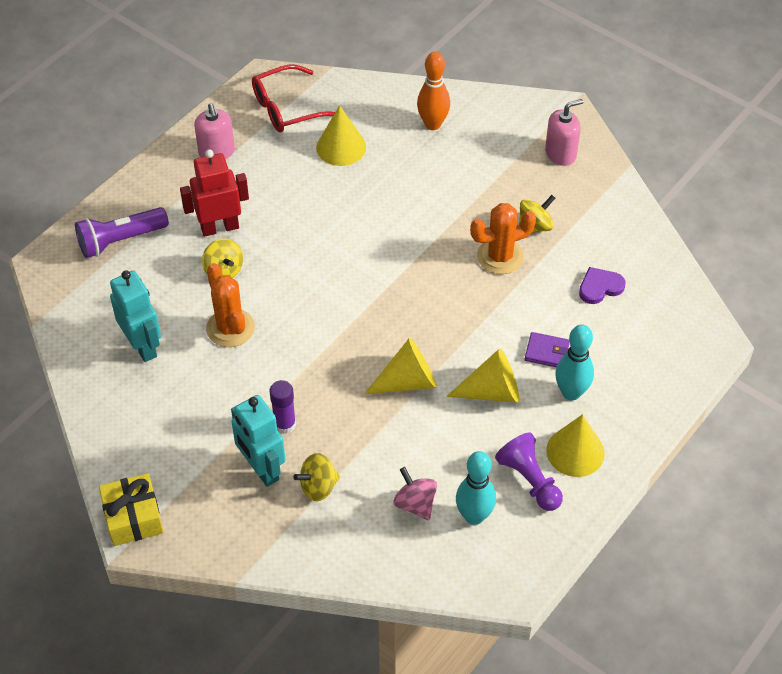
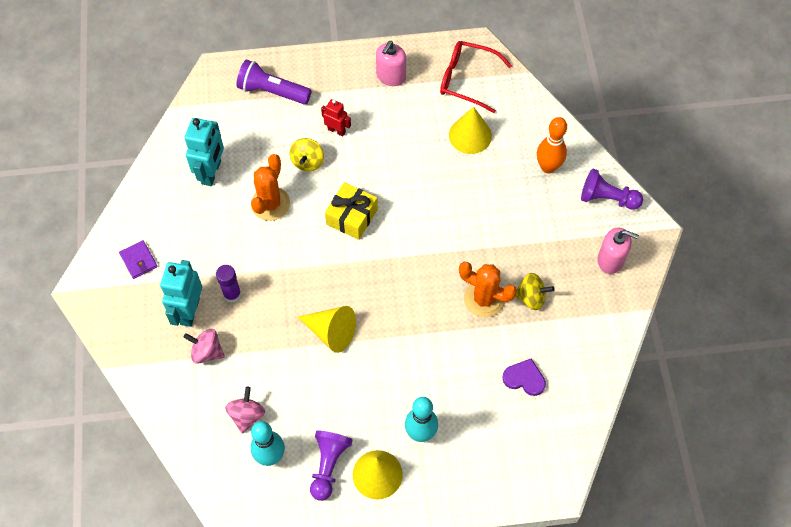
camera: 45 degrees right, 10 degrees up
(133, 517) = (94, 276): yellow gift -> yellow gift (352, 216)
(219, 227) = (336, 130): red robot -> red robot, size x0.58
(318, 487) = (207, 352): yellow spinning top -> pink spinning top
(491, 391) = (373, 386): yellow cone -> none
(505, 112) = (607, 198): none -> purple pawn
(547, 352) = (437, 391): purple wallet -> purple wallet (138, 260)

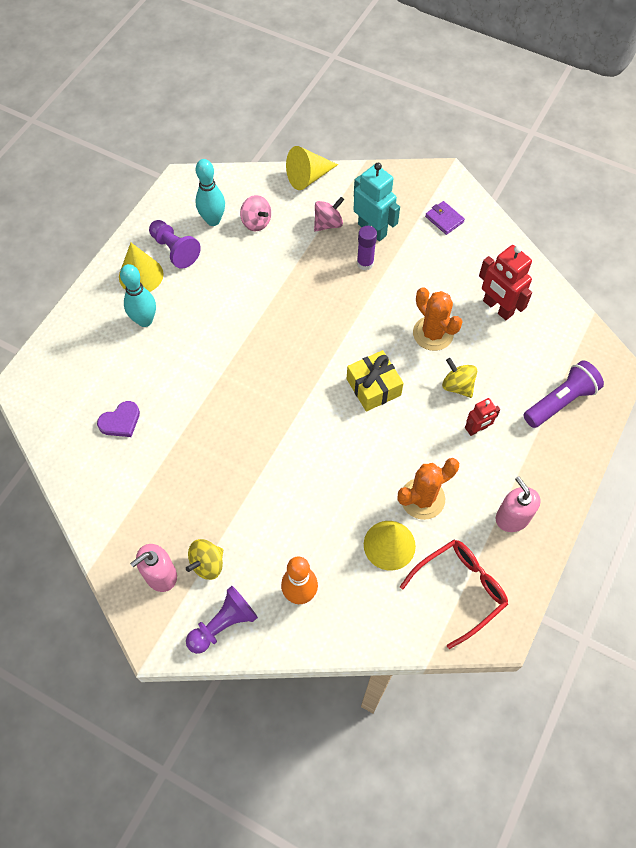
camera: 125 degrees right, 0 degrees up
(138, 260) = (444, 219): purple wallet -> purple wallet turned 45 degrees clockwise
(211, 172) = (497, 308): turquoise robot -> red robot
(331, 332) = (277, 310): yellow cone -> yellow cone (308, 177)
(484, 299) = (213, 439): orange cactus -> orange cactus (422, 498)
(531, 297) = (183, 478): yellow spinning top -> yellow spinning top (207, 564)

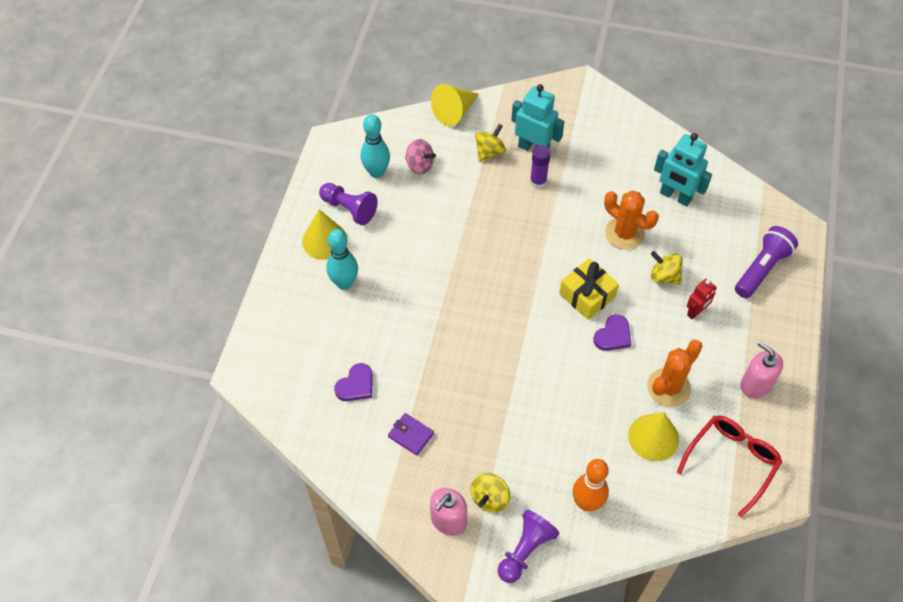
camera: 15 degrees left, 5 degrees down
(328, 224) = (489, 152): pink spinning top -> yellow spinning top
(385, 433) = (613, 335): none -> purple heart
(444, 219) = (597, 125): purple wallet -> purple wallet (411, 435)
(497, 308) = (675, 196): red robot -> turquoise robot

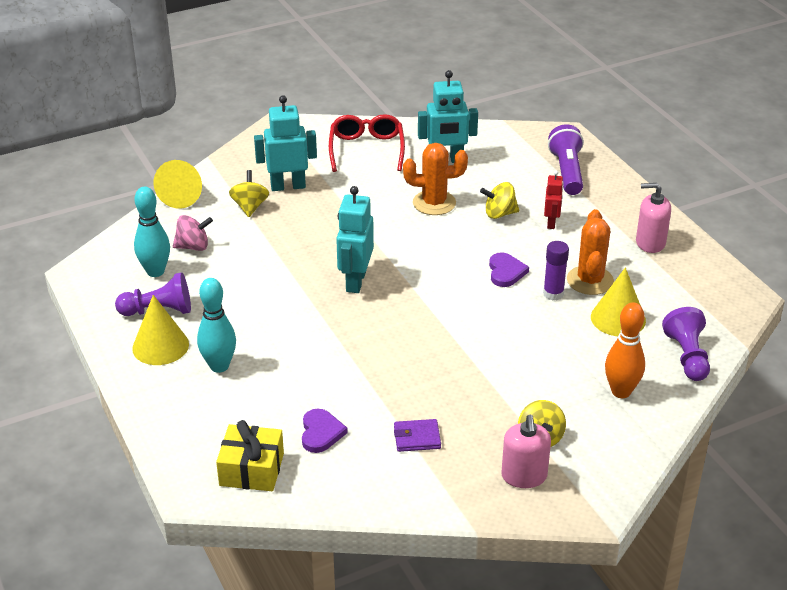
camera: 40 degrees left, 20 degrees down
(498, 270) = (355, 281): none -> turquoise robot
(525, 550) = (613, 454): purple pawn -> purple pawn (687, 356)
(538, 182) = (319, 206): purple glue stick -> purple glue stick (553, 294)
(587, 295) = (453, 258): yellow gift -> yellow gift (251, 469)
(732, 461) = (692, 298): red glasses -> red glasses (366, 149)

